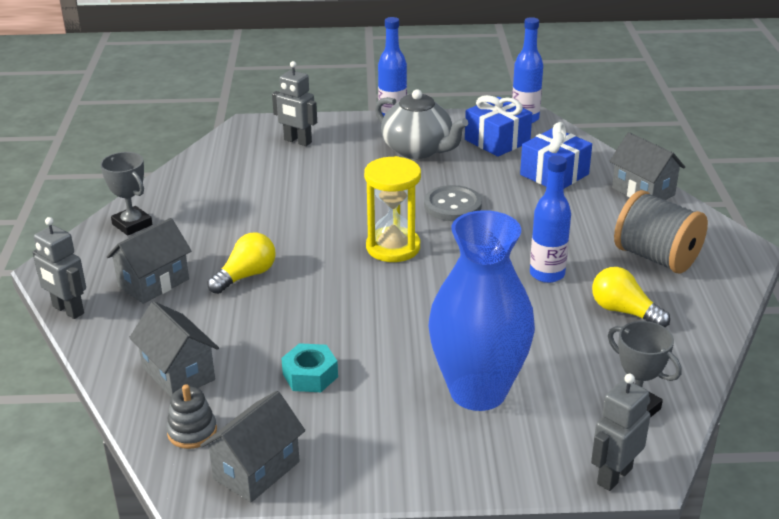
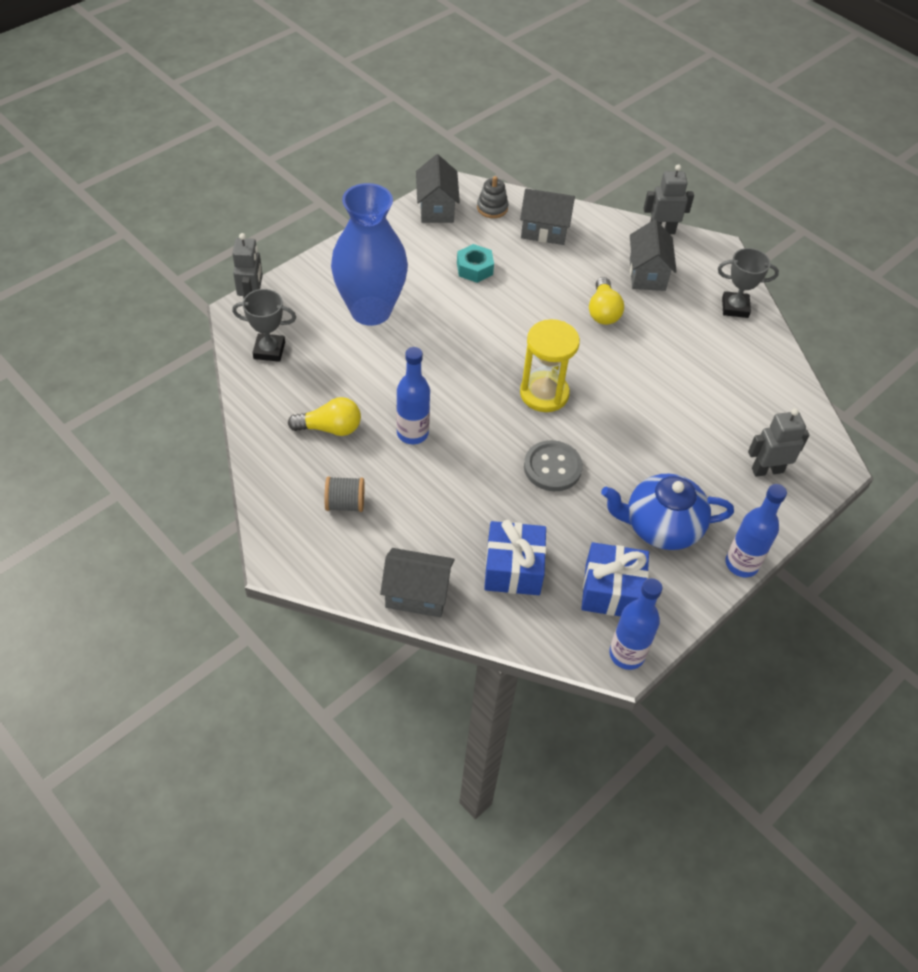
camera: 135 degrees right, 20 degrees up
(418, 150) = (661, 526): grey teapot -> blue teapot
(656, 257) = (345, 503): grey spool -> grey spool, size x0.55

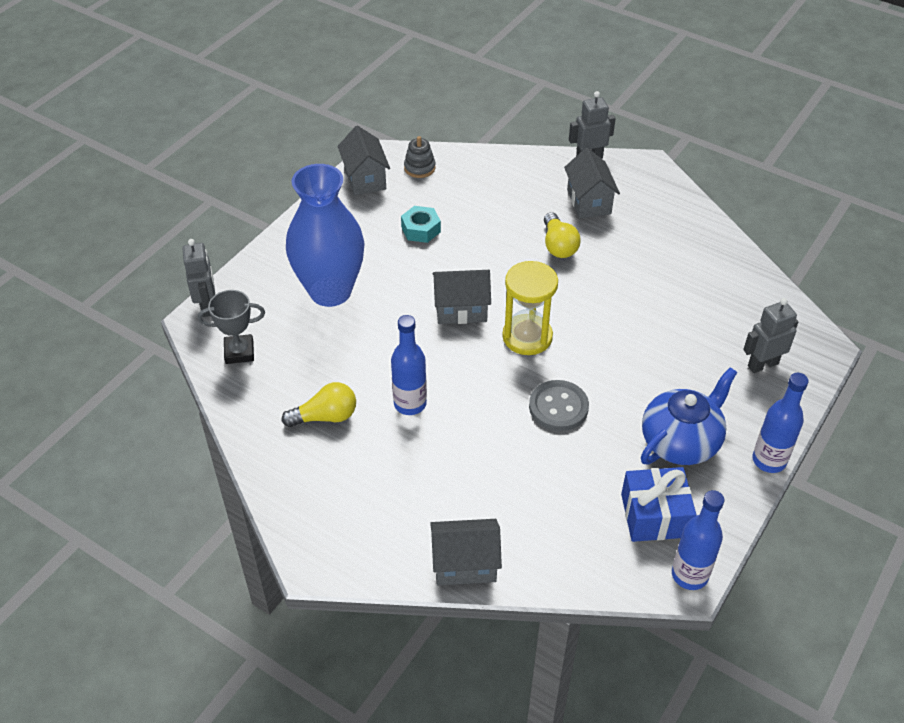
camera: 10 degrees left, 5 degrees down
(345, 503) = (364, 489): grey spool -> none
(513, 568) = (552, 516): blue gift -> none
(544, 231) = (477, 180): grey house -> grey house (461, 309)
(661, 526) = (681, 441): blue teapot -> blue teapot turned 150 degrees clockwise
(735, 307) = (681, 217): grey trophy -> none

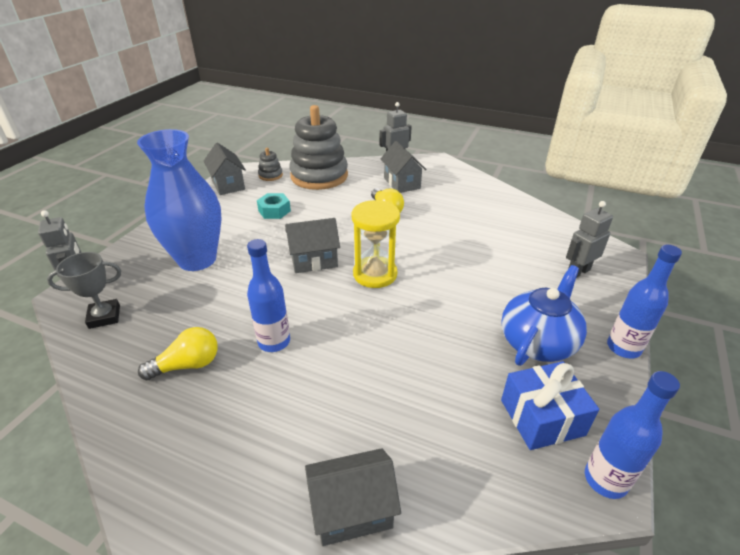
camera: 10 degrees left, 10 degrees down
(482, 176) = (319, 176): none -> grey stacking toy
(558, 407) = (416, 327): grey button -> none

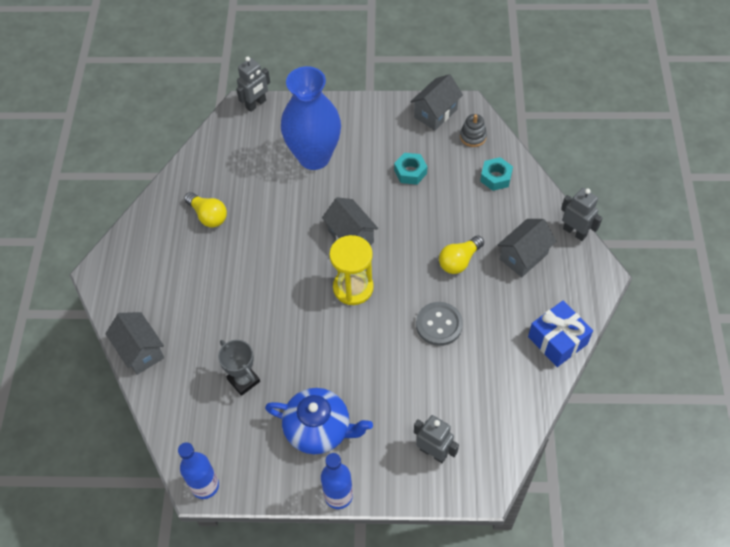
camera: 70 degrees right, 20 degrees up
(104, 317) = (230, 143): grey trophy -> grey trophy (243, 380)
(274, 342) = (248, 253): blue bottle -> none
(319, 176) = (496, 177): grey stacking toy -> turquoise nut
(444, 236) = (439, 324): none -> grey button
(542, 417) = (242, 442): blue gift -> blue gift (557, 340)

